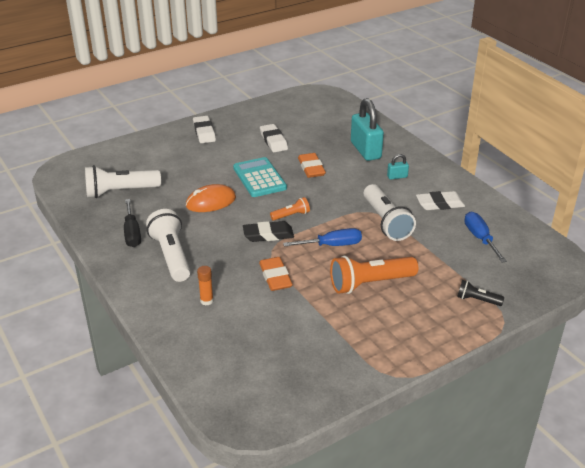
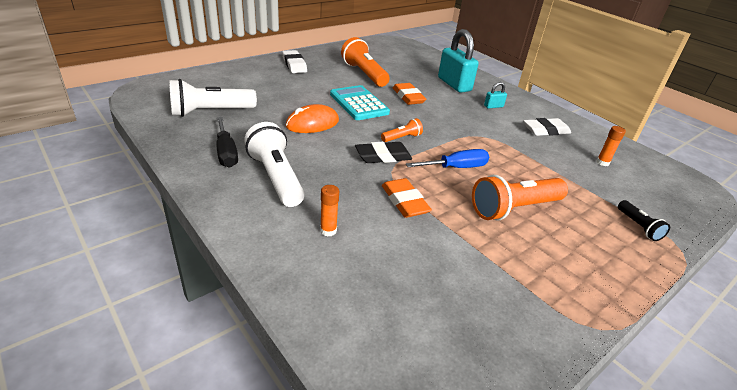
camera: 10 degrees left, 0 degrees up
(273, 141) = (364, 74): white eraser -> orange flashlight
(386, 222) = (502, 146): white flashlight -> none
(477, 300) = (638, 226): black flashlight -> black flashlight turned 120 degrees counterclockwise
(480, 238) = (602, 162): blue screwdriver -> orange glue stick

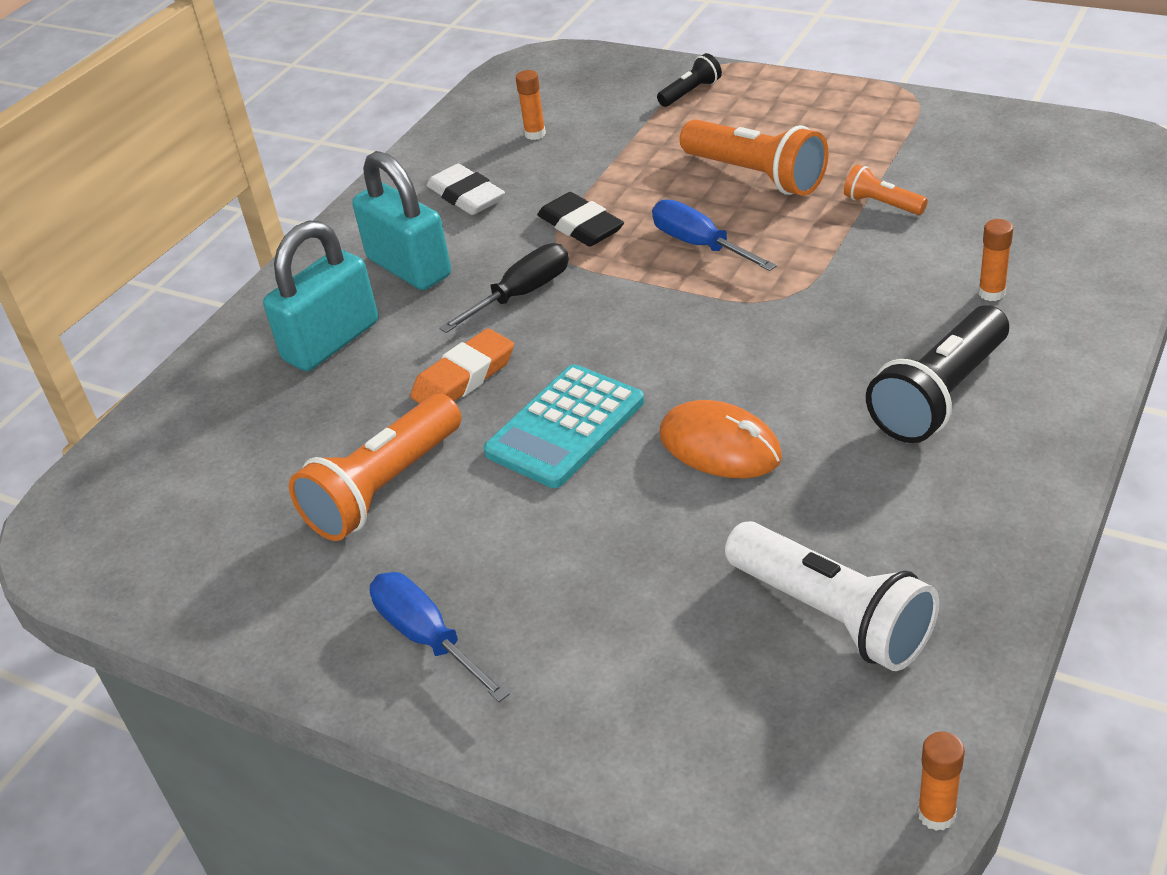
camera: 105 degrees left, 5 degrees up
(126, 98) = (936, 814): none -> orange glue stick
(226, 152) = (943, 491): black screwdriver -> black screwdriver (522, 294)
(276, 177) = (940, 396): white flashlight -> black flashlight
(294, 65) = (427, 637): white eraser -> blue screwdriver
(383, 156) = (746, 320): black eraser -> black eraser (580, 226)
(402, 138) = (658, 324): orange flashlight -> orange flashlight (882, 204)
(404, 201) = (848, 259): orange eraser -> none
(493, 106) = (409, 267): turquoise padlock -> turquoise padlock, size x2.23

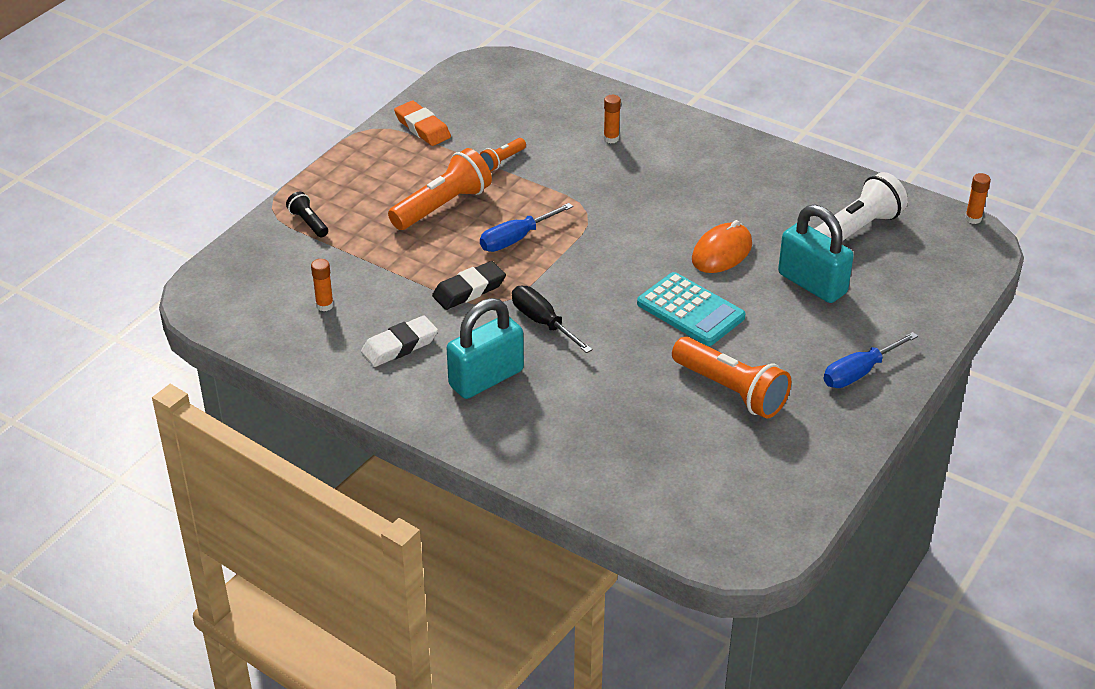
camera: 90 degrees left, 0 degrees up
(331, 341) = (566, 419): turquoise padlock -> turquoise padlock (812, 283)
(464, 377) = (628, 353): orange eraser -> orange eraser (422, 127)
(940, 396) = (697, 171): black flashlight -> none

